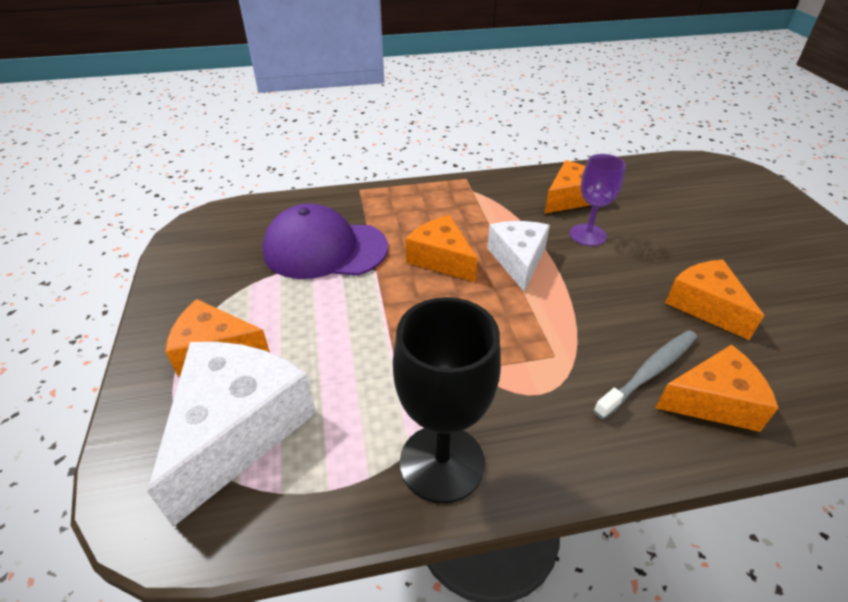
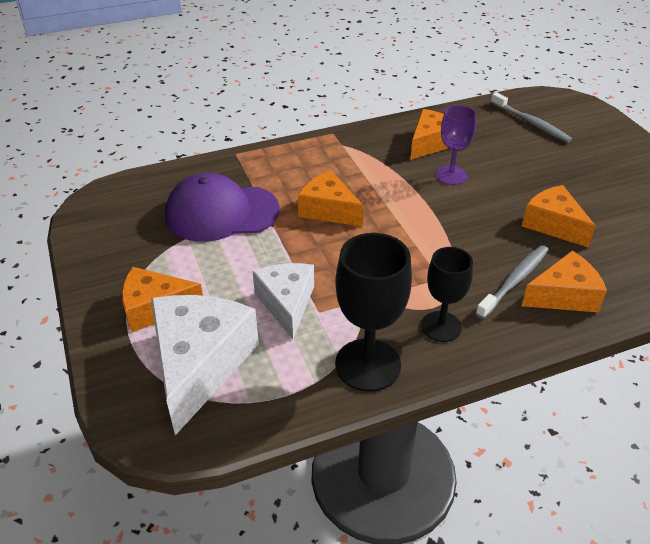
camera: 10 degrees left, 0 degrees up
(518, 260) = (395, 204): white cheese -> white cheese (286, 303)
(546, 422) = (441, 326): none -> black goblet
(686, 187) = (531, 123): none -> grey toothbrush

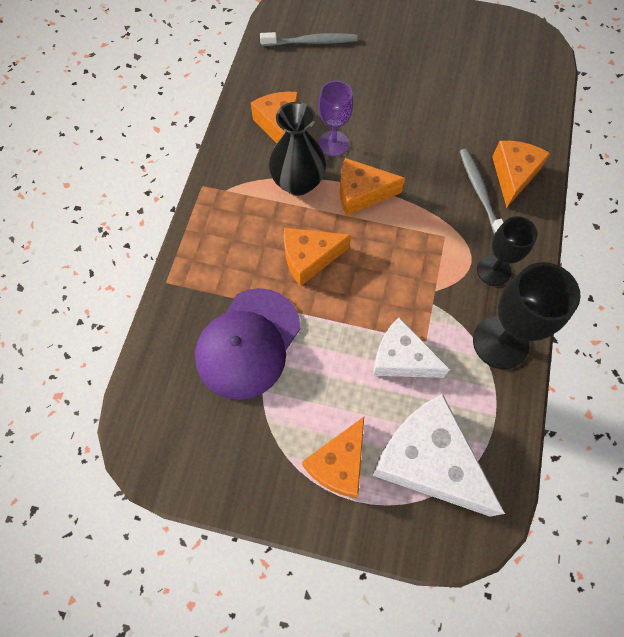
camera: 55 degrees left, 25 degrees up
(391, 174) = (298, 182): none -> black vase
(553, 225) = (440, 125): orange cheese -> orange cheese (361, 194)

